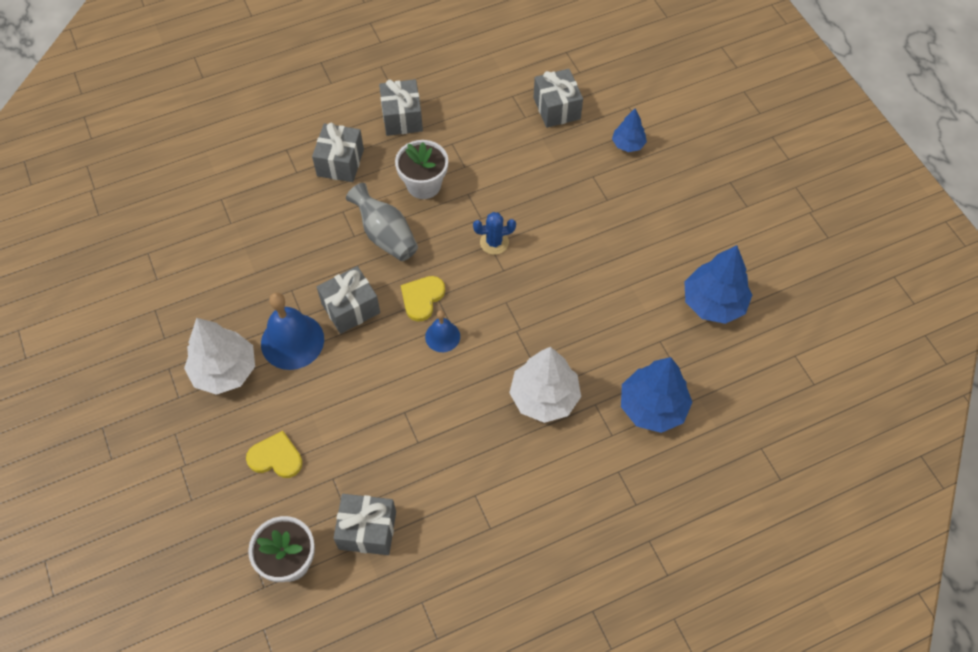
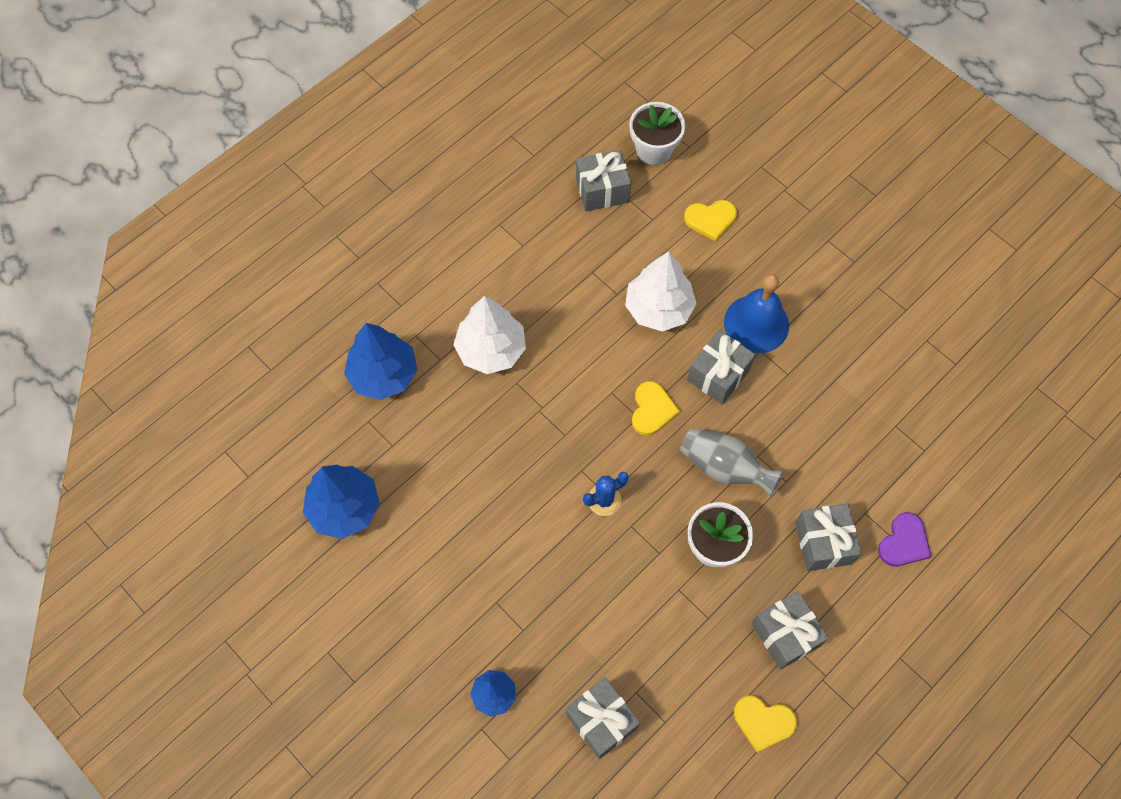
camera: 160 degrees right, 5 degrees up
(225, 370) = (802, 276): white tree -> white tree (658, 308)
(281, 145) = (904, 542): none -> purple heart
(442, 336) = (613, 376): blue bell -> none
(445, 76) = (763, 722): none -> yellow heart

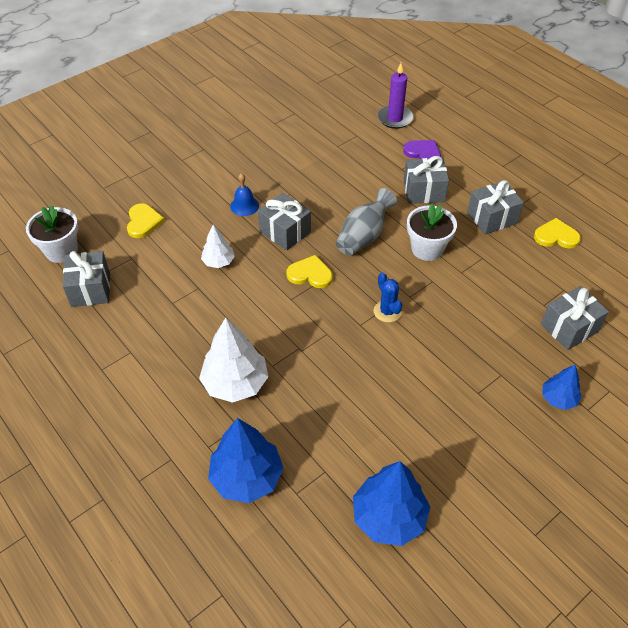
camera: 85 degrees left, 15 degrees down
(658, 308) = (218, 262): white tree -> white tree, size x0.56
(756, 323) = (244, 206): blue bell -> blue bell, size x0.56
(763, 722) = (556, 236): yellow heart -> yellow heart turned 105 degrees counterclockwise
(975, 501) = (395, 118): none -> purple candle

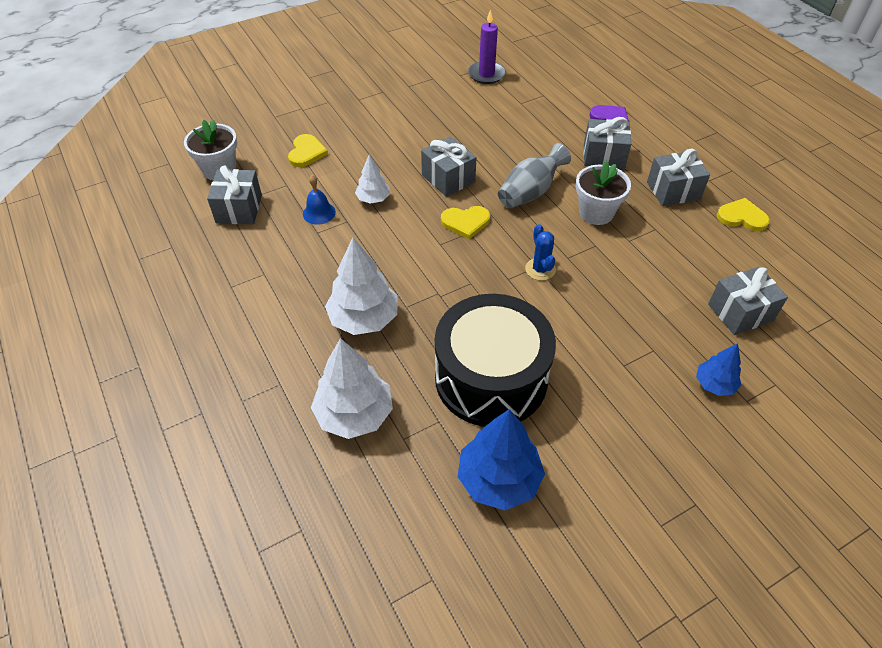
camera: 10 degrees right, 0 degrees up
(244, 206) = (412, 149): blue bell -> blue bell (319, 213)
(246, 477) = (354, 414): blue tree -> white tree
(310, 274) = (465, 222): yellow heart -> yellow heart turned 150 degrees clockwise
(363, 423) = (491, 378): none -> black drum
(395, 118) = (587, 83): purple candle -> purple candle (486, 74)

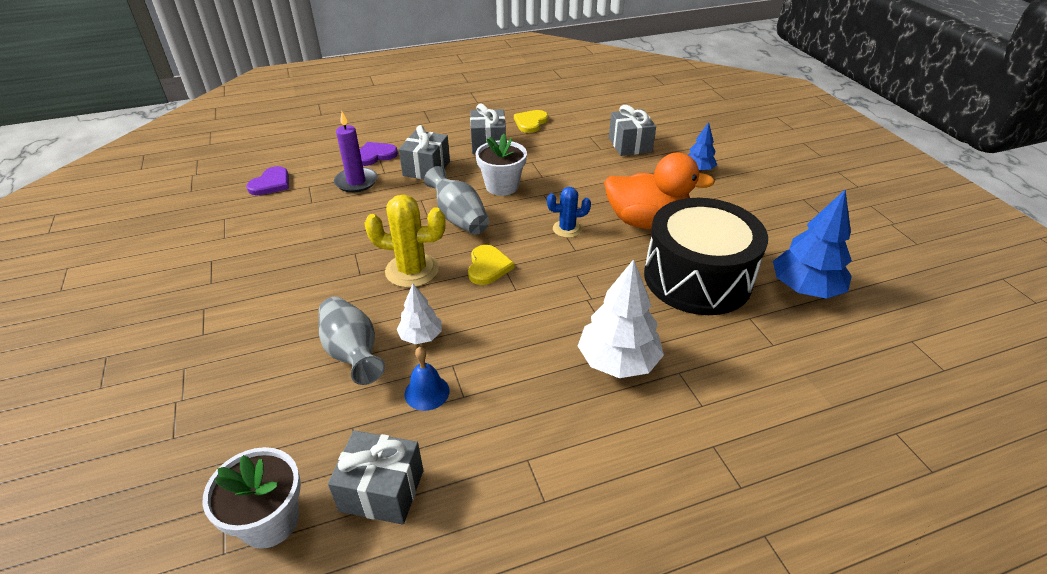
camera: 80 degrees left, 10 degrees down
(306, 152) = (291, 399): yellow heart -> none
(351, 169) = (352, 353): none -> grey vase
(354, 414) = (749, 379): white tree -> none
(448, 178) = (412, 270): grey gift -> yellow cactus
(486, 74) = (240, 217): purple candle -> purple candle (356, 182)
(538, 75) = (271, 183): none -> purple heart
(576, 333) = (647, 222): none -> orange duck

